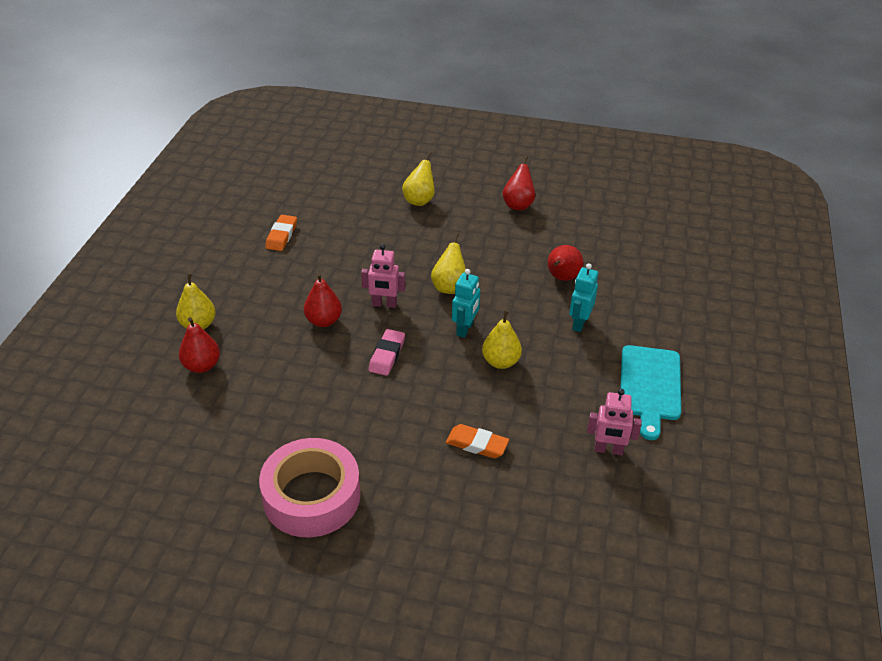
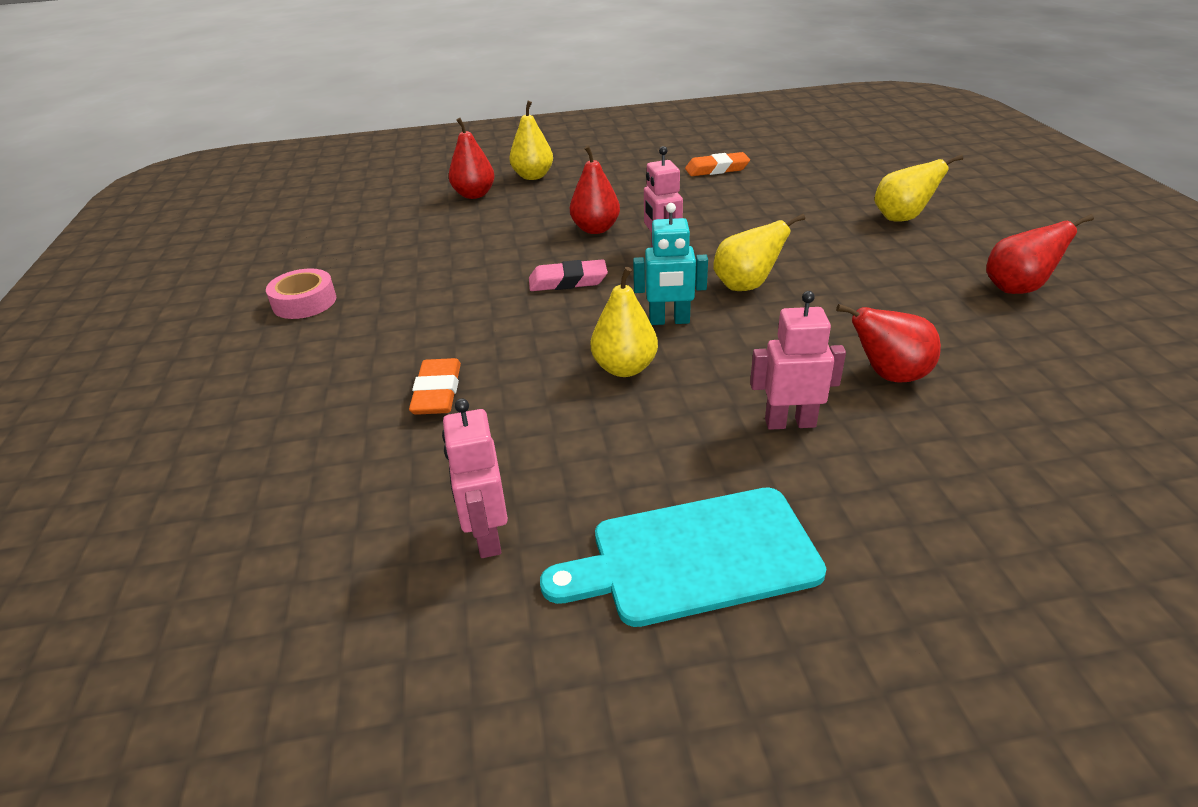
camera: 70 degrees right, 5 degrees down
(311, 496) = (304, 302): pink tape -> pink tape, size x0.52
(579, 323) = (790, 423): turquoise robot -> pink robot

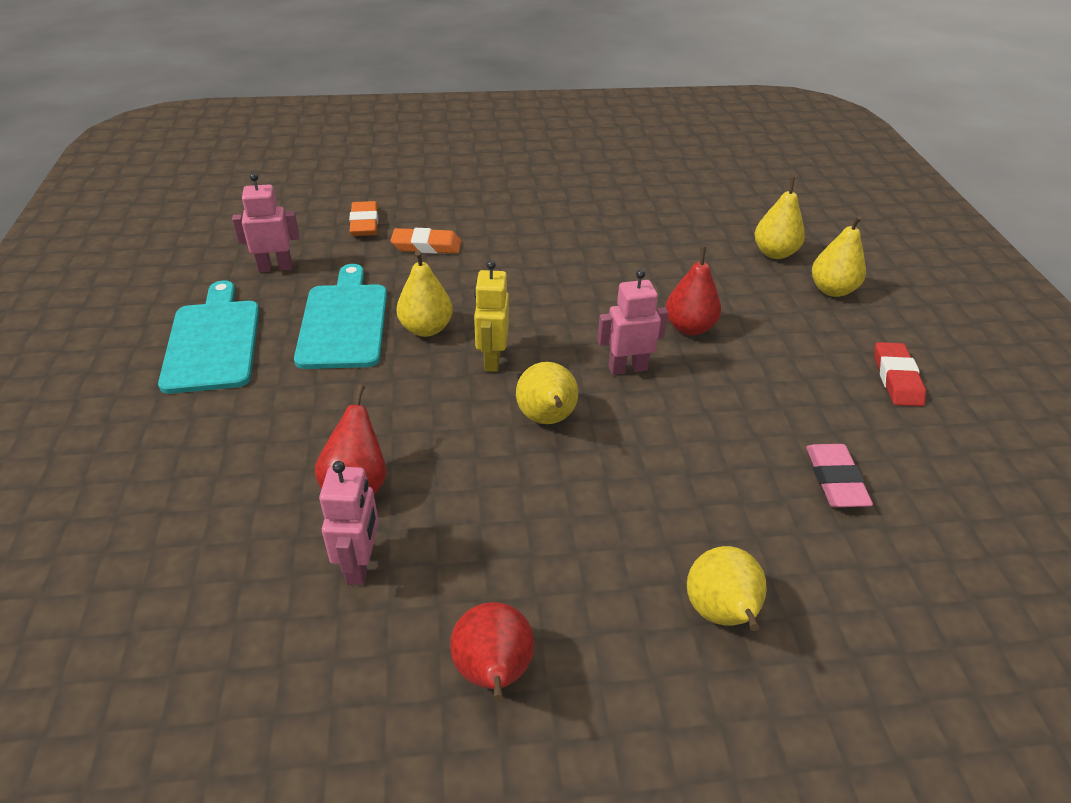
camera: 90 degrees right, 5 degrees up
(304, 302) = (565, 186): pink tape -> none
(474, 195) = (774, 253): red pear -> yellow pear
(568, 281) = (577, 306): pink eraser -> pink eraser (835, 480)
(622, 434) = (344, 322): none -> turquoise cutting board
(644, 162) = (896, 378): none -> red eraser
(669, 321) = (492, 359): turquoise robot -> yellow robot
(717, 169) = (885, 444): orange eraser -> orange eraser (364, 223)
(790, 423) = (319, 407): pink robot -> pink robot (360, 564)

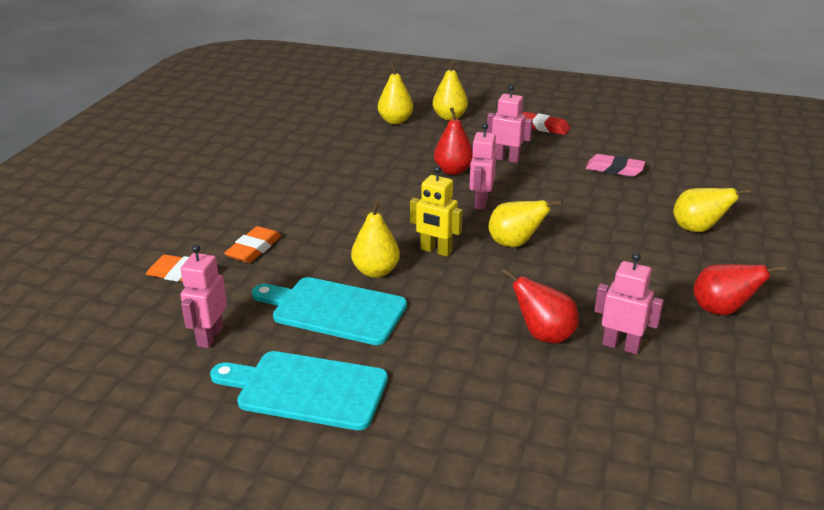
camera: 65 degrees left, 10 degrees down
(763, 364) = (506, 159): none -> pink robot

